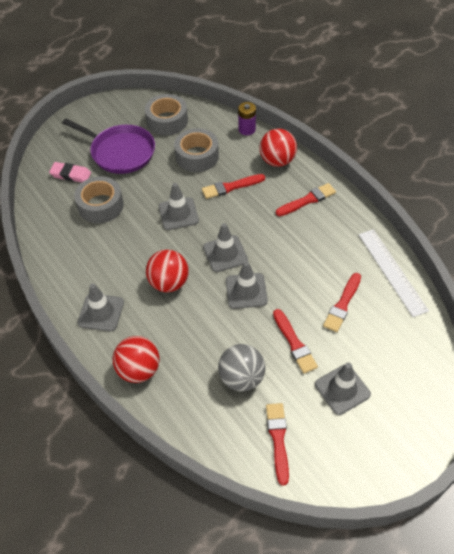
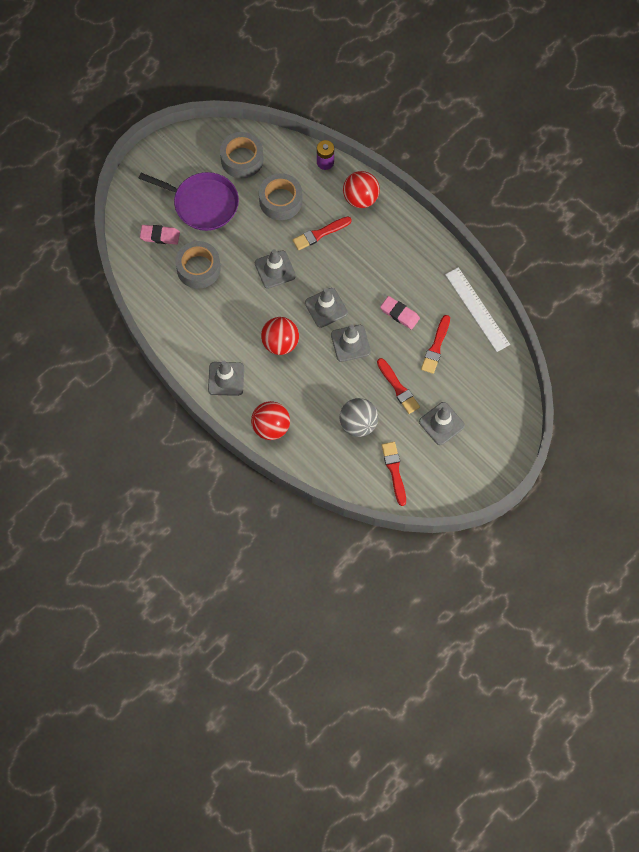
camera: 10 degrees left, 15 degrees up
(305, 267) = (399, 314): none -> pink eraser
(307, 200) = (394, 241): red brush -> none

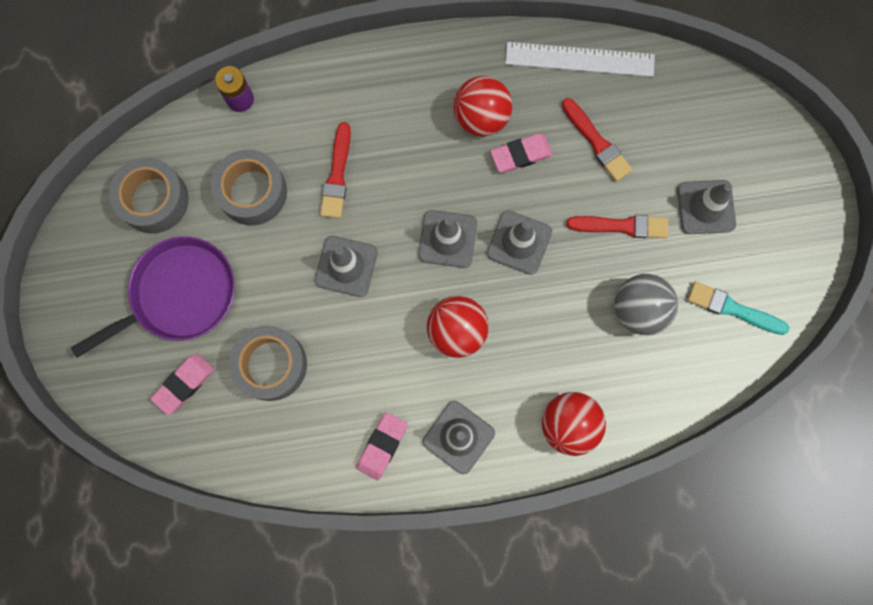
camera: 55 degrees left, 10 degrees up
(195, 346) = (382, 446): none -> pink eraser
(360, 198) = (324, 91): red ball -> red ball (481, 118)
(394, 471) = (732, 309): red brush -> turquoise brush

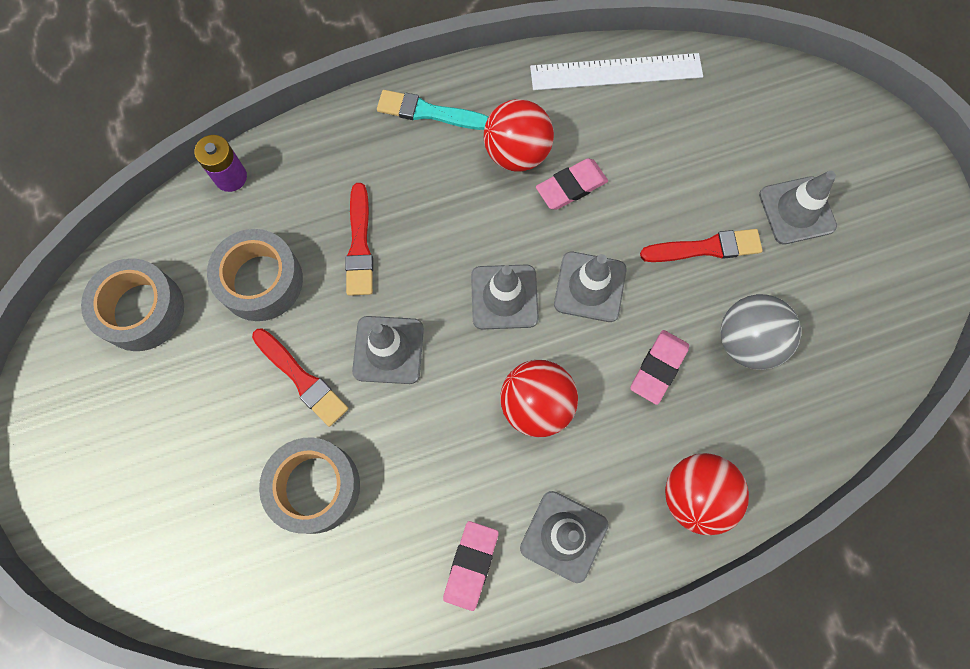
camera: 10 degrees left, 5 degrees down
(179, 295) = (187, 419): purple pan -> none
(184, 384) = (208, 531): pink eraser -> pink eraser (658, 368)
(597, 142) = (656, 159): red brush -> red brush (302, 379)
(732, 309) = (856, 321): turquoise brush -> turquoise brush (428, 112)

